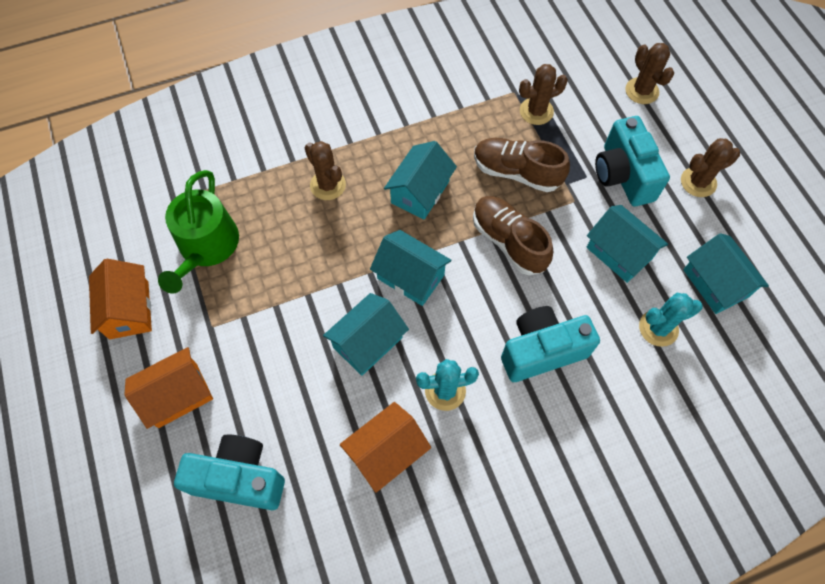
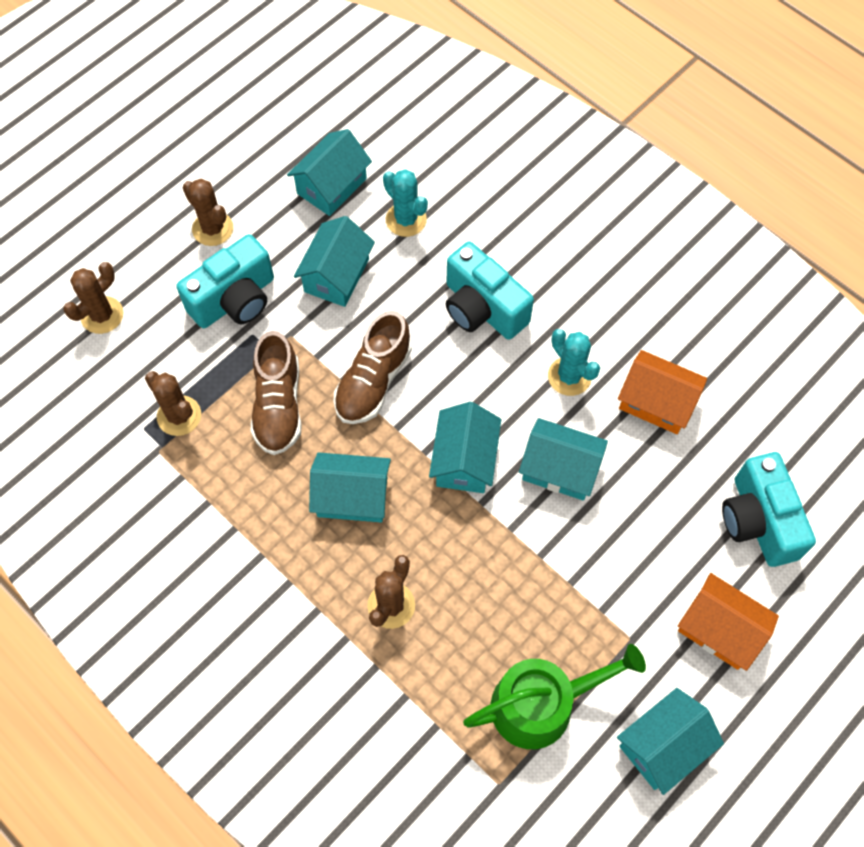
camera: 115 degrees left, 0 degrees up
(129, 310) = (663, 746): orange house -> turquoise house

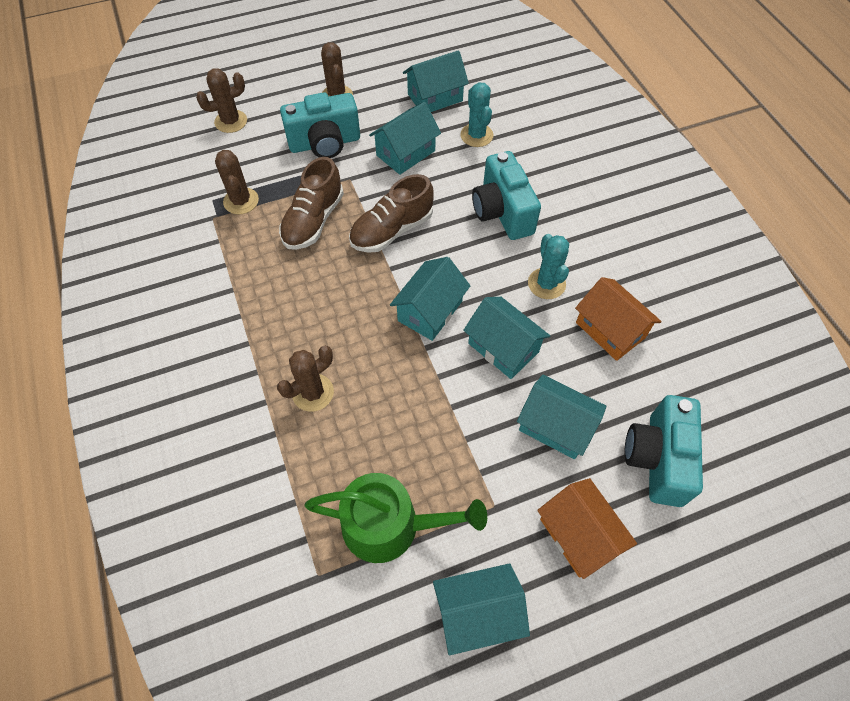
camera: 25 degrees right, 5 degrees down
(352, 497) = (330, 302): turquoise house -> turquoise house (555, 426)

